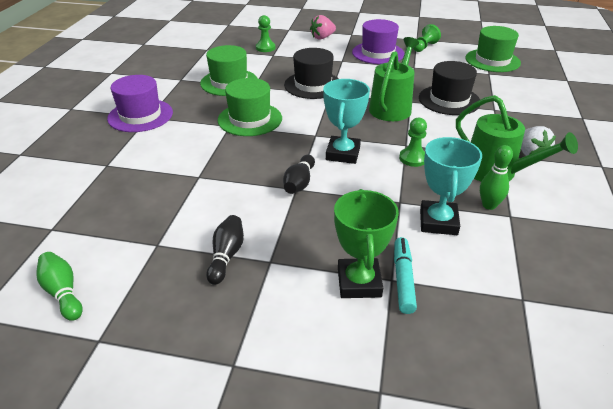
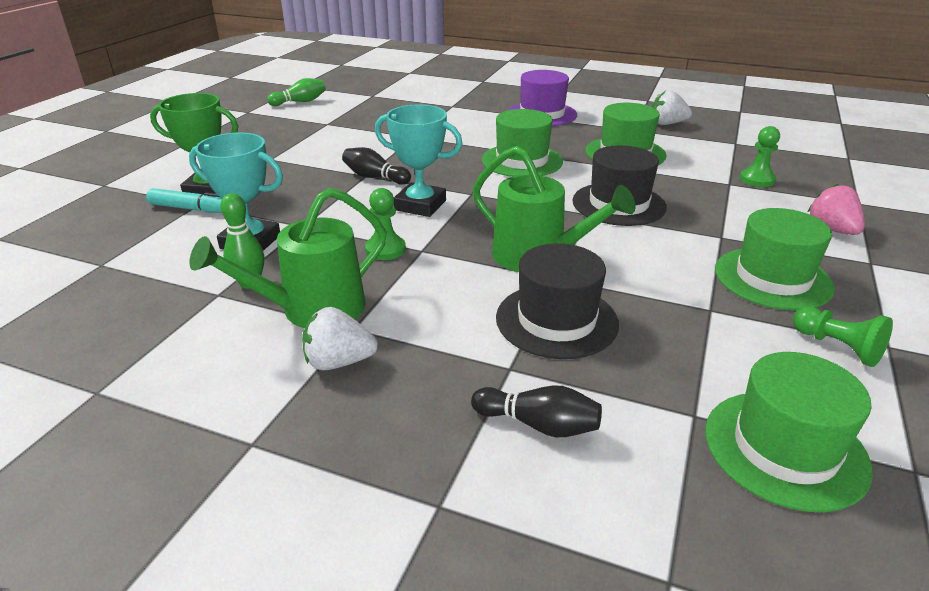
camera: 100 degrees right, 5 degrees down
(169, 67) = (667, 124): none -> white strawberry
(226, 256) = (292, 144): black bowling pin -> black bowling pin (538, 425)
(378, 53) = (772, 278): purple hat -> green hat

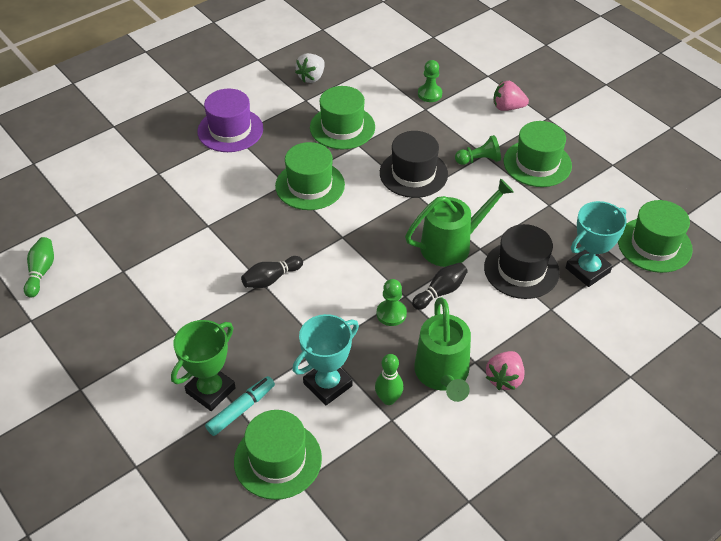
camera: 60 degrees left, 15 degrees up
(131, 244) = (277, 460): none -> green hat
(339, 362) = (504, 378): white strawberry -> pink strawberry
(420, 205) = (340, 271): turquoise trophy -> turquoise trophy (587, 270)
(538, 425) = (598, 318): black bowling pin -> black bowling pin (440, 292)
(837, 347) = (603, 181): green pawn -> green pawn (479, 160)

